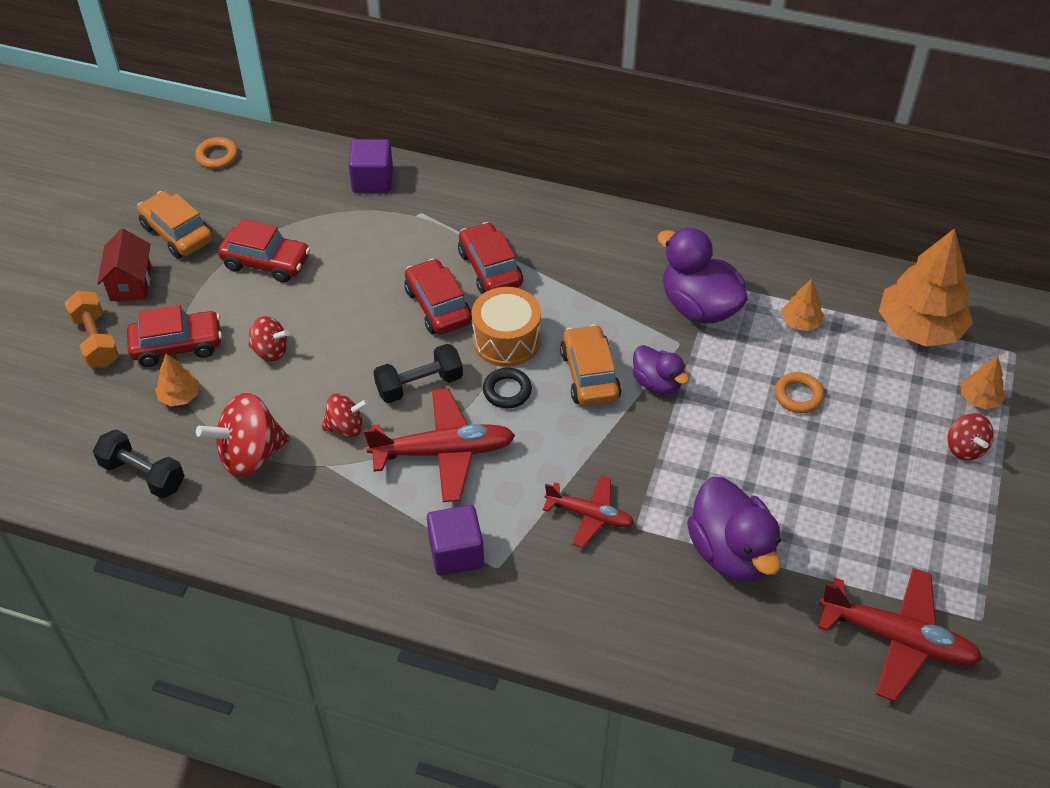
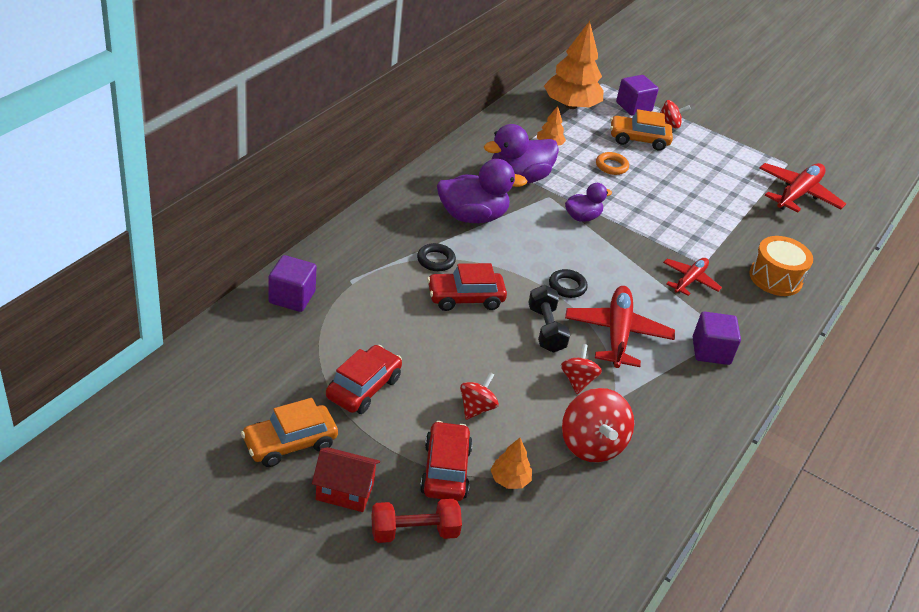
camera: 80 degrees left, 10 degrees down
(96, 341) = (414, 532): orange dumbbell -> red dumbbell
(143, 475) = (595, 522): black dumbbell -> none
(217, 156) = (190, 392): orange ring -> none
(490, 268) = (436, 260): red car -> black ring
(506, 340) = (516, 273): orange drum -> orange drum (775, 278)
(590, 375) = (565, 244): orange car -> orange car (638, 139)
(731, 552) = (729, 232): purple duck -> purple duck (472, 216)
(979, 399) = (633, 107): orange tree -> purple cube

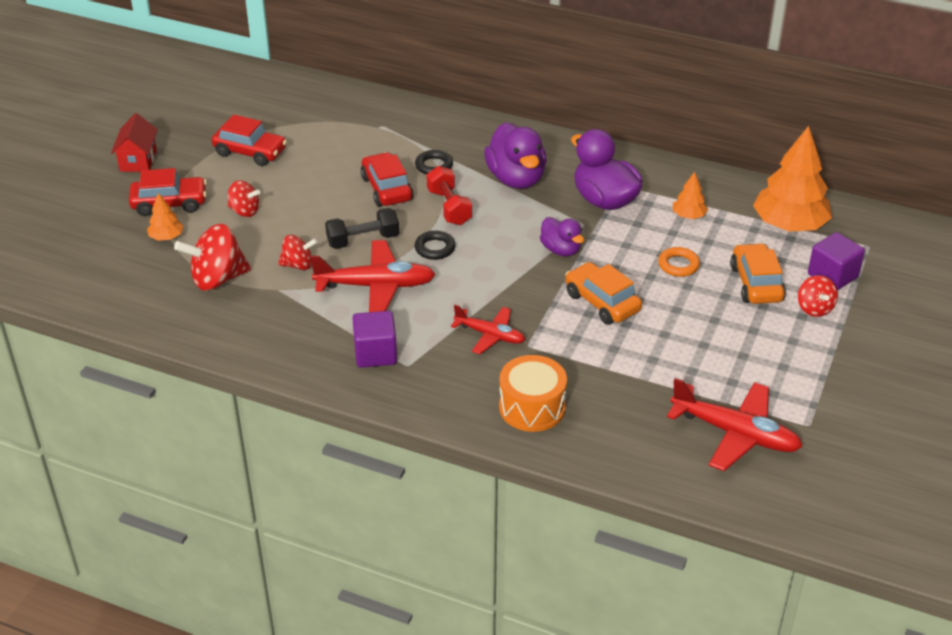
camera: 85 degrees right, 0 degrees up
(290, 443) = (181, 129): orange car -> orange car (602, 302)
(292, 297) = (346, 102): purple cube -> none
(414, 532) = (104, 197): red dumbbell -> red dumbbell (449, 207)

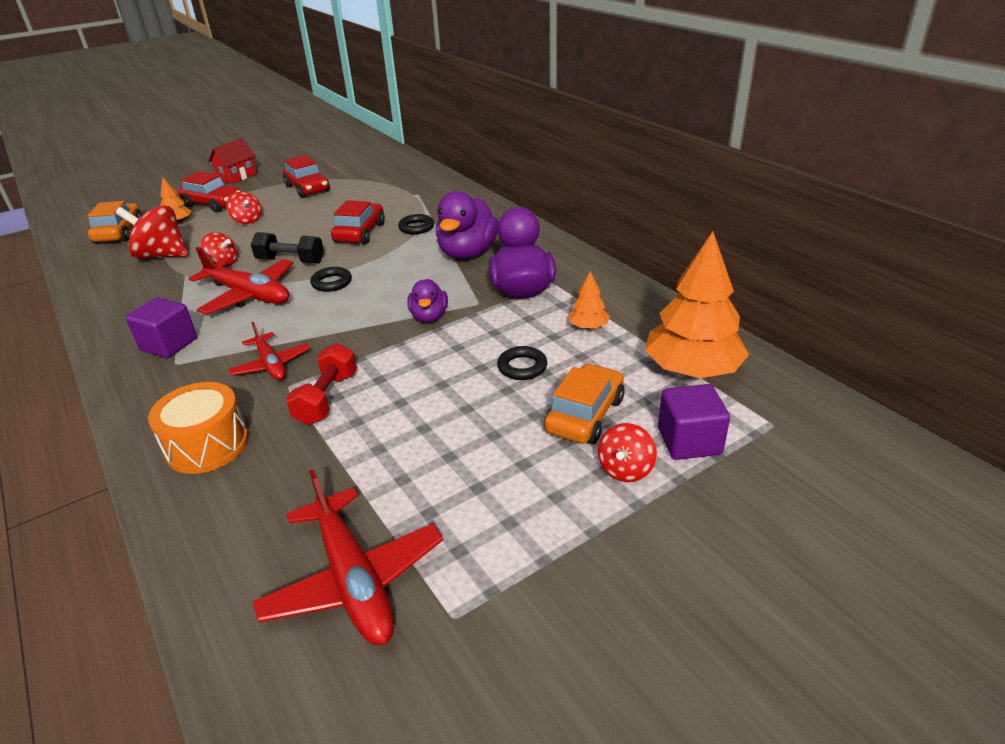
camera: 35 degrees right, 5 degrees down
(449, 207) = (386, 258): red dumbbell -> red dumbbell (327, 398)
(602, 302) = (404, 374): orange car -> orange car (119, 232)
(678, 265) = (522, 367): orange ring -> black ring

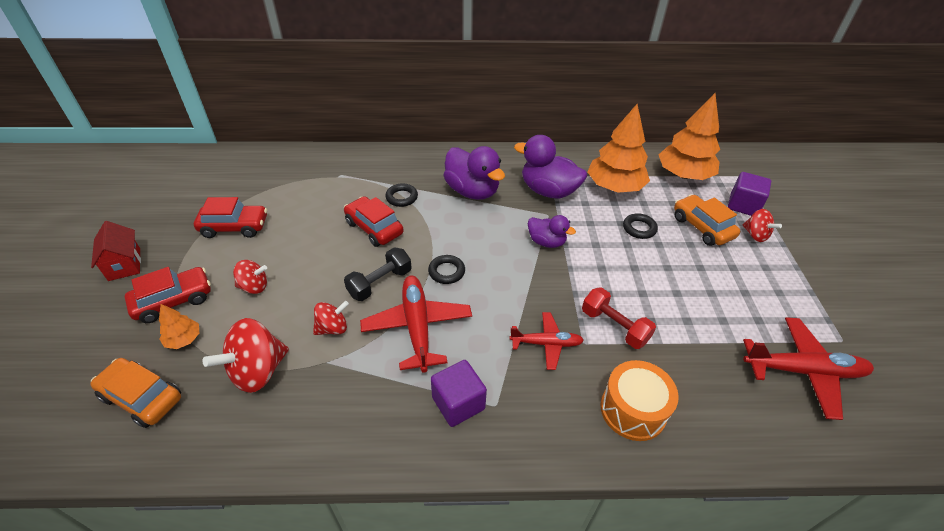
camera: 60 degrees left, 10 degrees up
(249, 295) = (417, 326): red plane -> red plane turned 75 degrees counterclockwise
(588, 327) = (615, 186): orange tree -> orange tree, size x2.16

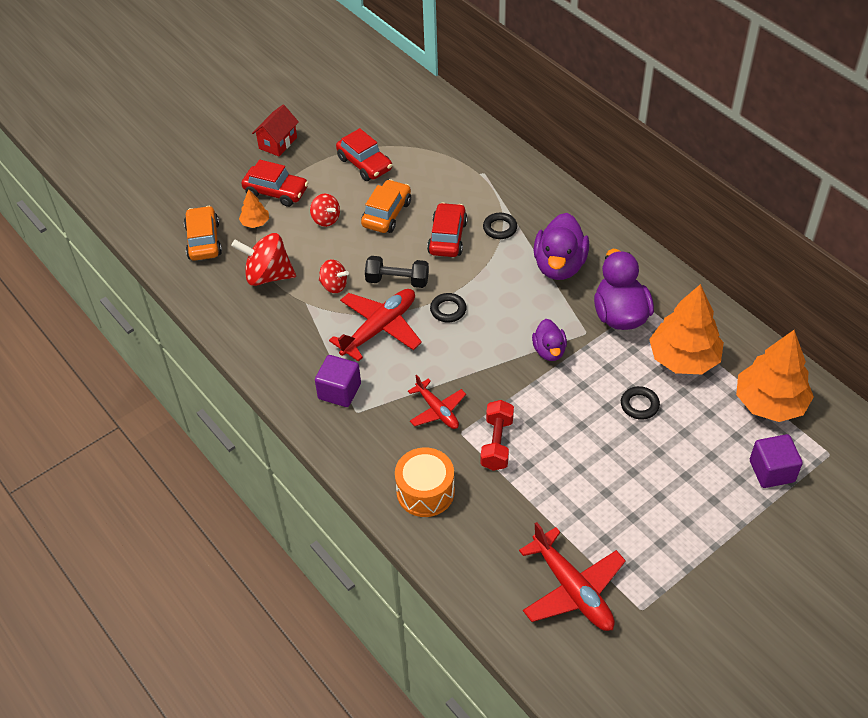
camera: 55 degrees right, 5 degrees up
(702, 227) = (695, 451): orange car -> orange car (387, 214)
(755, 235) = (730, 497): red spinning top -> none

